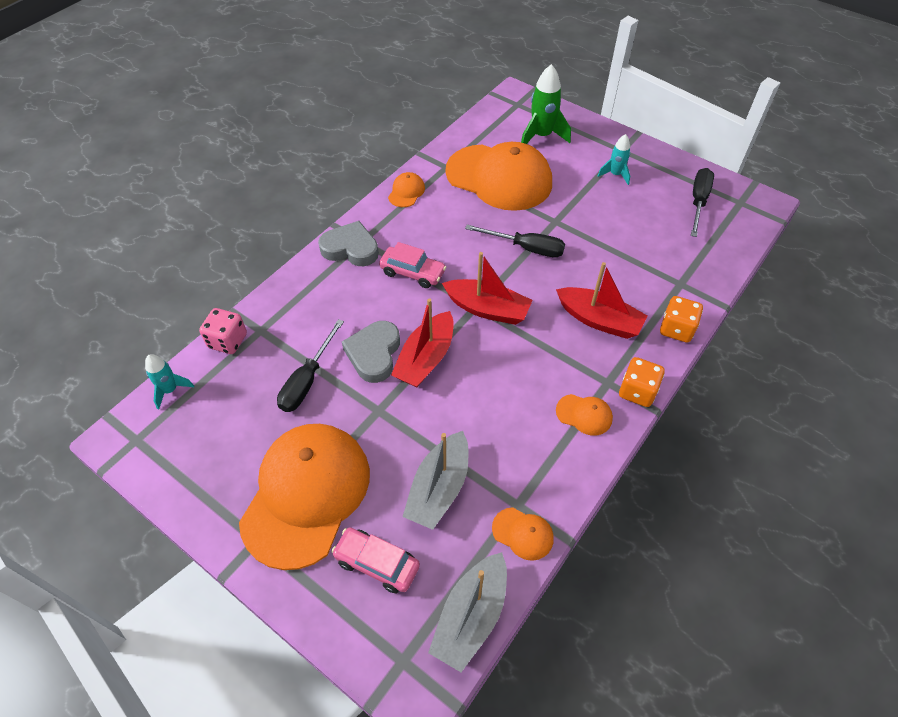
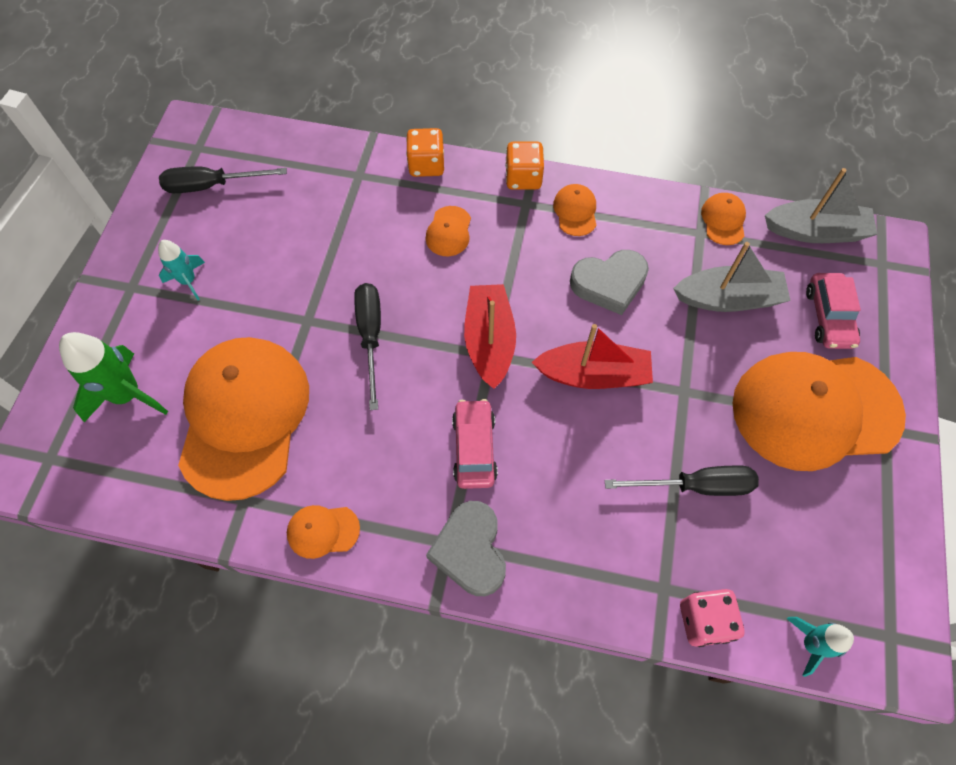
camera: 115 degrees left, 10 degrees up
(374, 354) = (618, 432): grey heart -> grey heart (609, 283)
(599, 320) = (449, 231): red boat -> orange cap

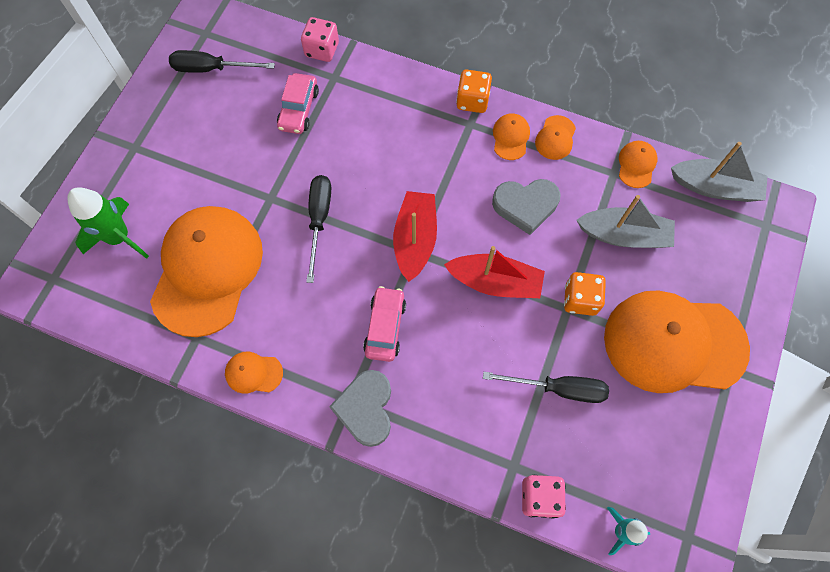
camera: 10 degrees right, 5 degrees up
(188, 281) = (180, 149): turquoise rocket -> none
(338, 147) = (322, 50): none -> pink dice
(426, 165) = (392, 77): orange dice -> orange dice (580, 299)
(449, 231) = (400, 139): orange cap -> orange cap (555, 138)
(828, 317) = (706, 265): pink car -> pink car (299, 109)

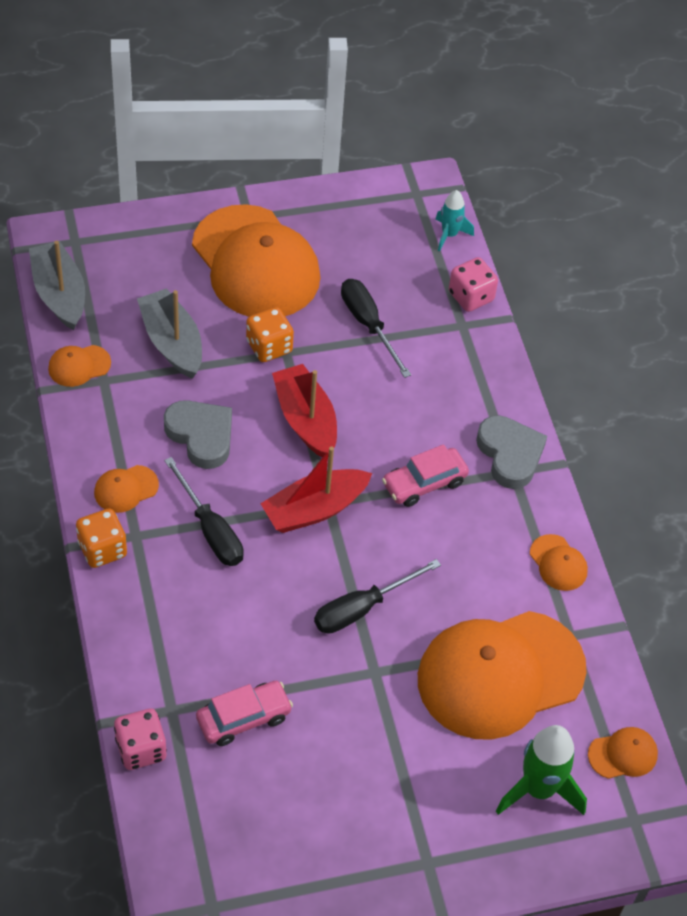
camera: 130 degrees left, 15 degrees down
(211, 69) = (259, 857): black screwdriver -> black screwdriver (210, 530)
(366, 409) = (510, 454): grey heart -> grey heart turned 75 degrees counterclockwise
(555, 138) = (96, 449): orange cap -> orange cap (623, 754)

